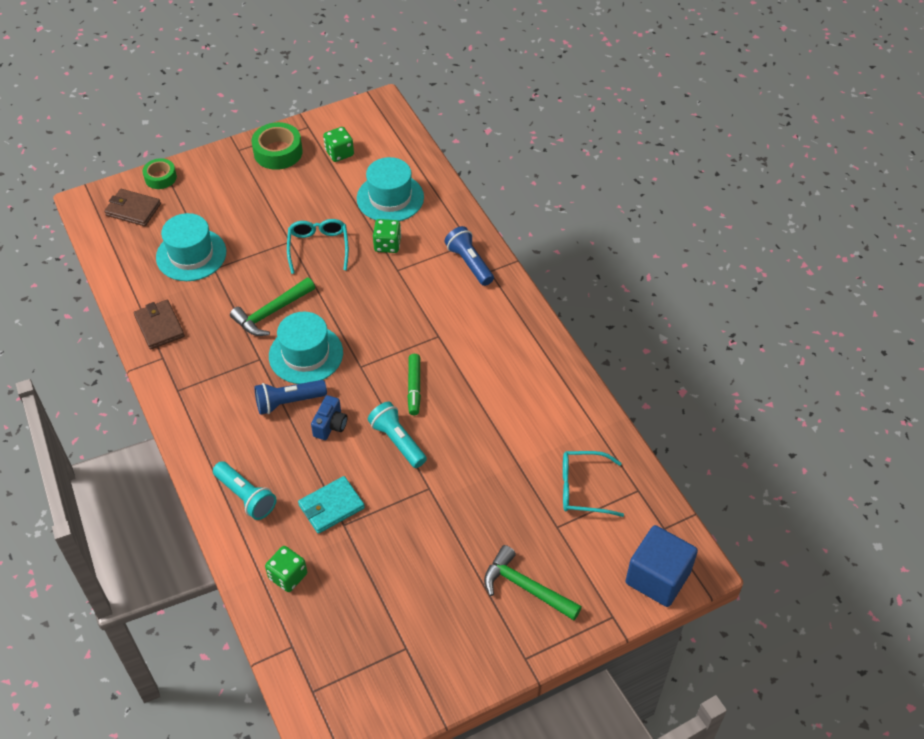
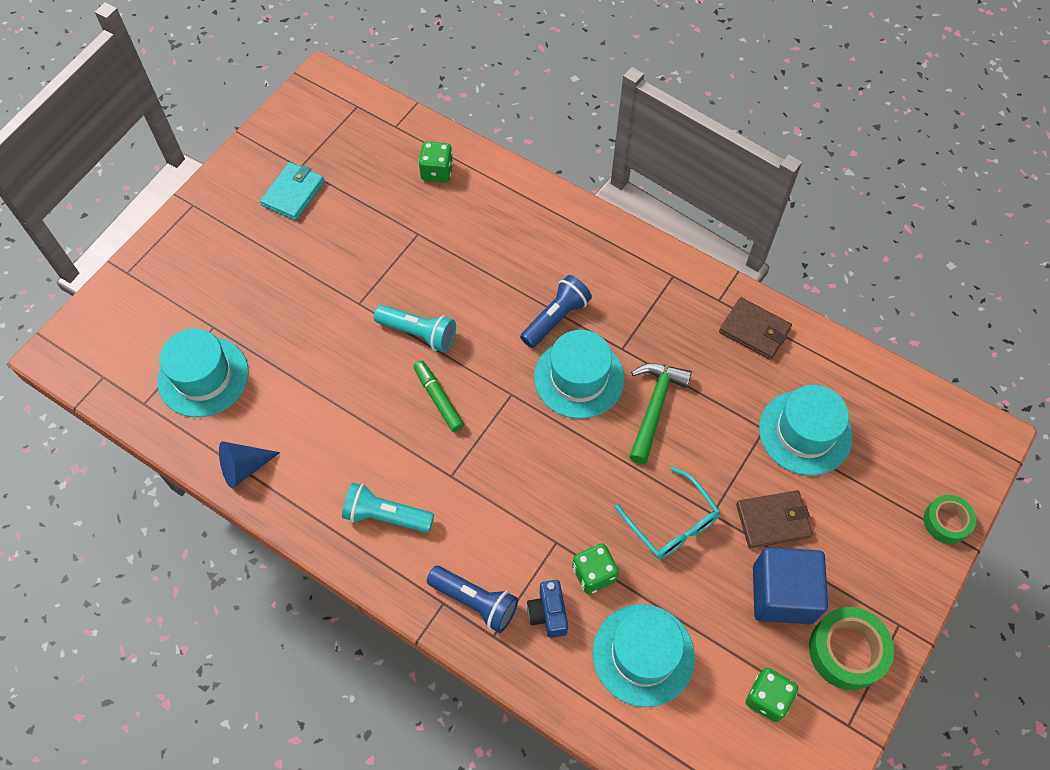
camera: 150 degrees right, 10 degrees up
(133, 210) = (928, 456): brown wallet -> brown wallet (773, 520)
(246, 496) = (524, 214): turquoise flashlight -> turquoise flashlight (386, 516)
(330, 425) = (496, 316): blue camera -> blue camera (548, 613)
(331, 507) = (440, 243): turquoise wallet -> turquoise wallet (293, 193)
(526, 587) = (218, 259): green hammer -> none
(580, 407) = (244, 468): none -> blue cone
(582, 489) = (203, 376): turquoise glasses -> turquoise hat
(657, 577) = (95, 326): blue cube -> blue cube (782, 594)

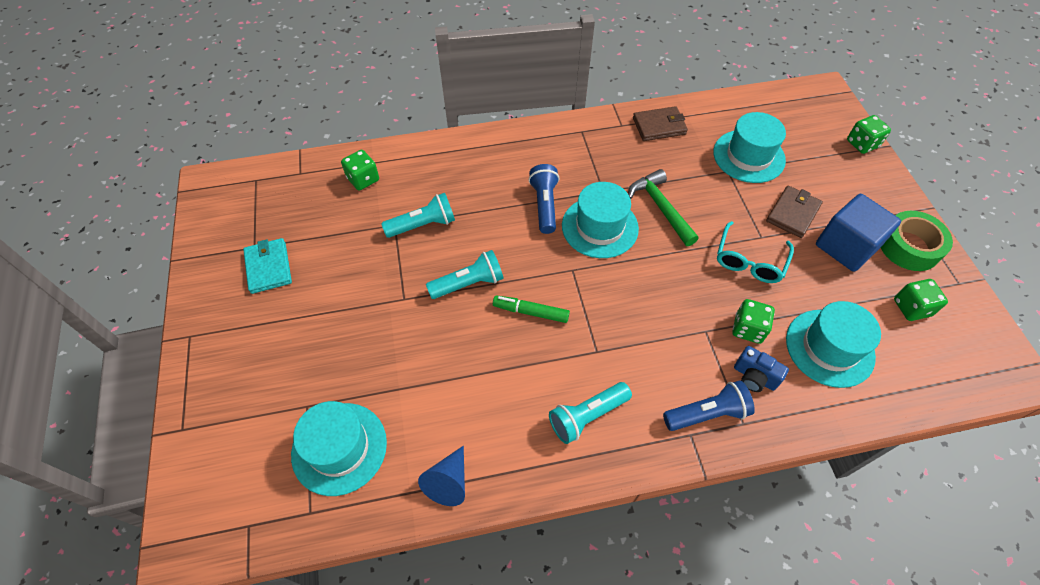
camera: 45 degrees left, 5 degrees down
(439, 252) = (423, 225): none -> turquoise flashlight
(672, 523) = (749, 261): turquoise glasses -> turquoise glasses turned 105 degrees clockwise
(946, 521) = (862, 144): green tape -> green dice

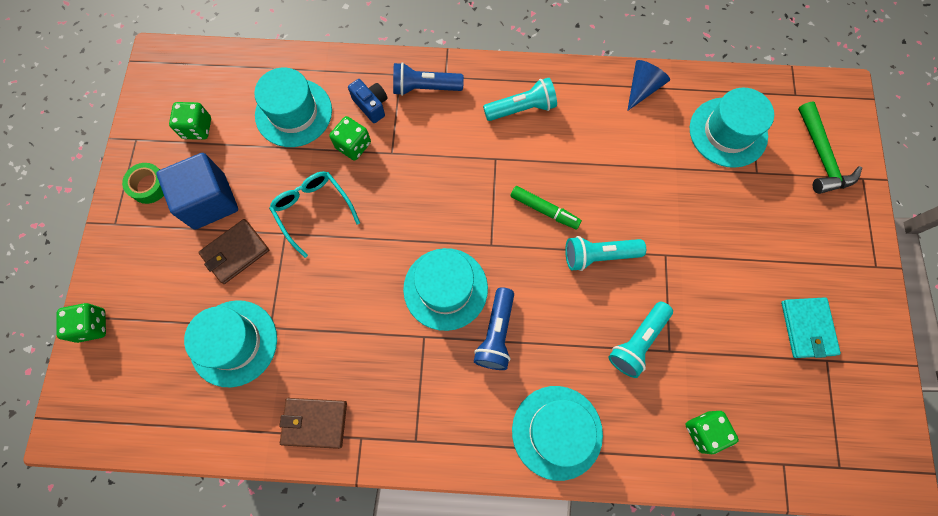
camera: 165 degrees left, 15 degrees up
(423, 225) = (637, 342): turquoise flashlight -> turquoise flashlight turned 45 degrees counterclockwise
(478, 156) = (557, 432): none -> turquoise hat
(661, 208) = (370, 296): green hammer -> green hammer (821, 156)
(749, 261) = (313, 210): turquoise glasses -> turquoise glasses turned 75 degrees counterclockwise
(909, 246) = (149, 186): green tape -> green tape, size x0.64

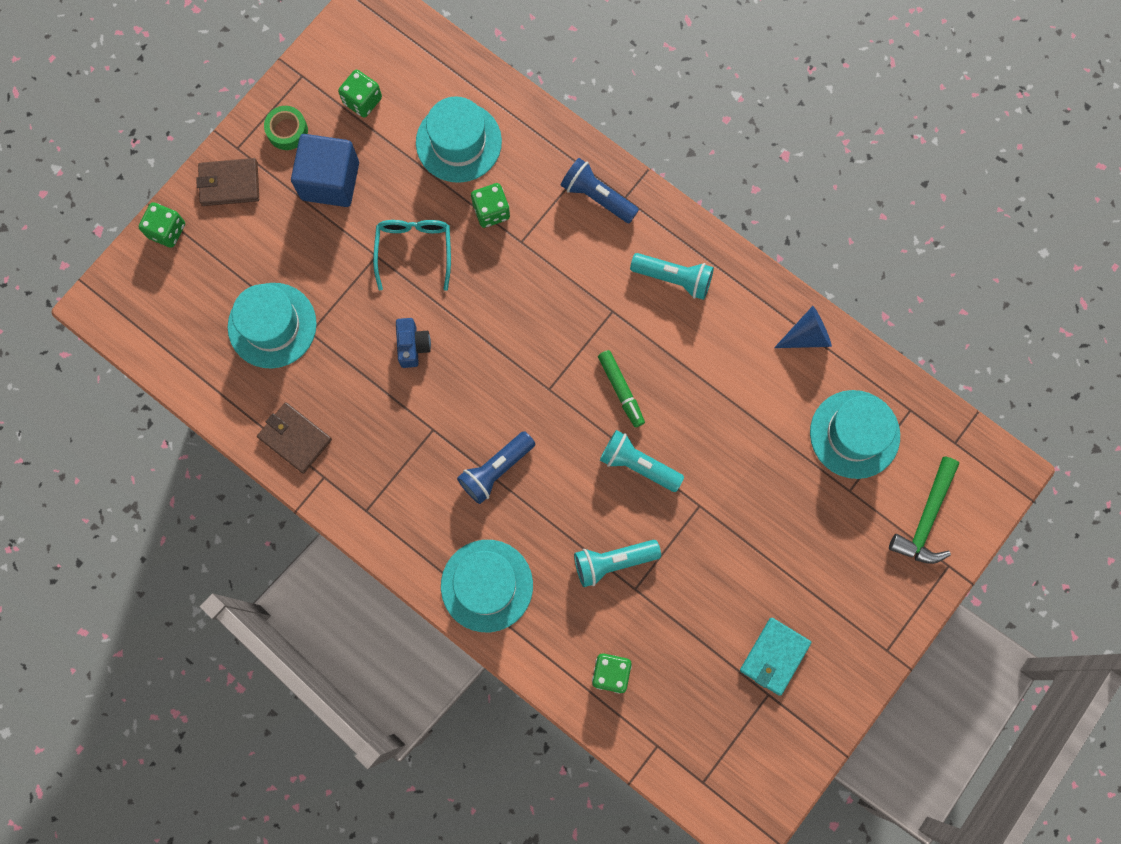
camera: 35 degrees right, 5 degrees up
(235, 252) = (323, 245): brown wallet -> brown wallet (229, 184)
(371, 105) = (535, 182): blue camera -> blue camera (413, 346)
(445, 288) = (480, 401): turquoise hat -> none

